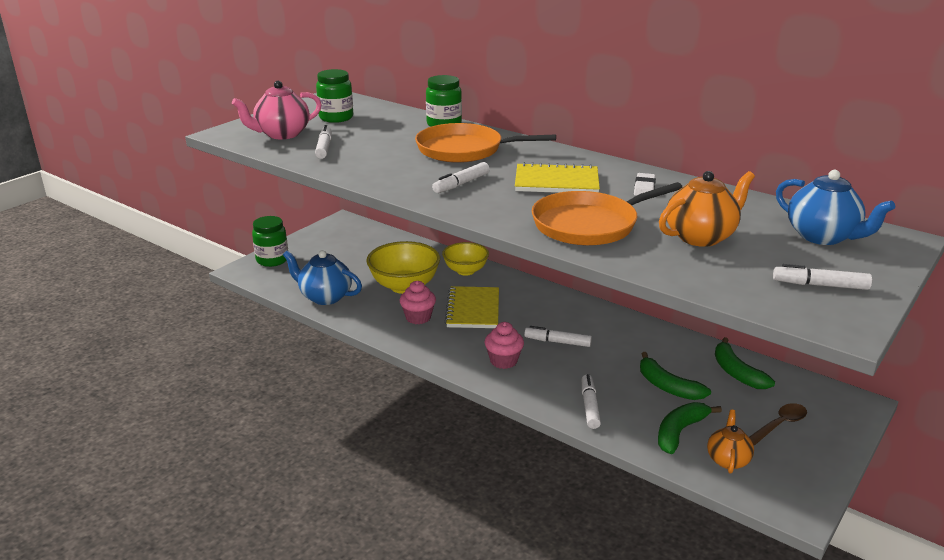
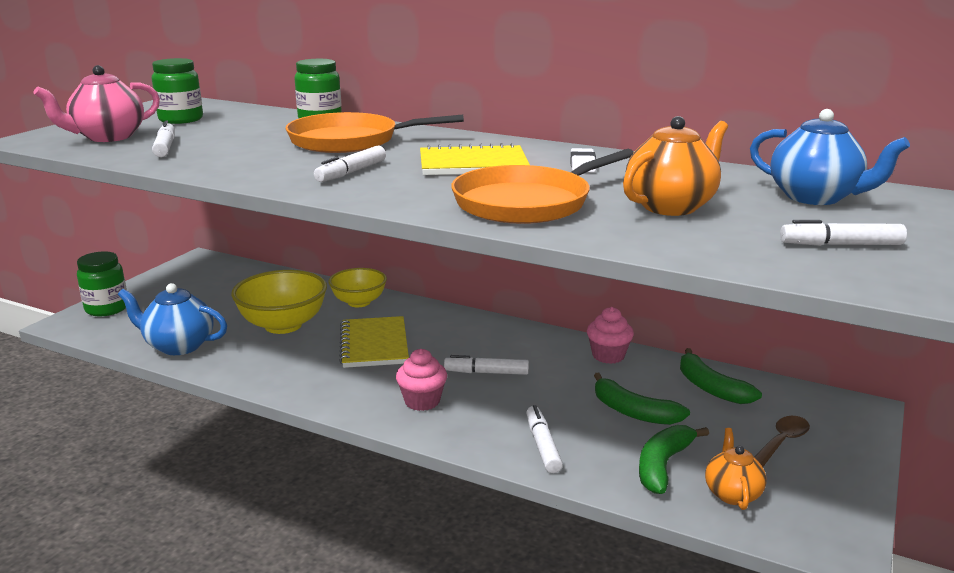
camera: 10 degrees left, 5 degrees down
(418, 317) = (304, 360): pink cupcake -> pink cupcake (608, 356)

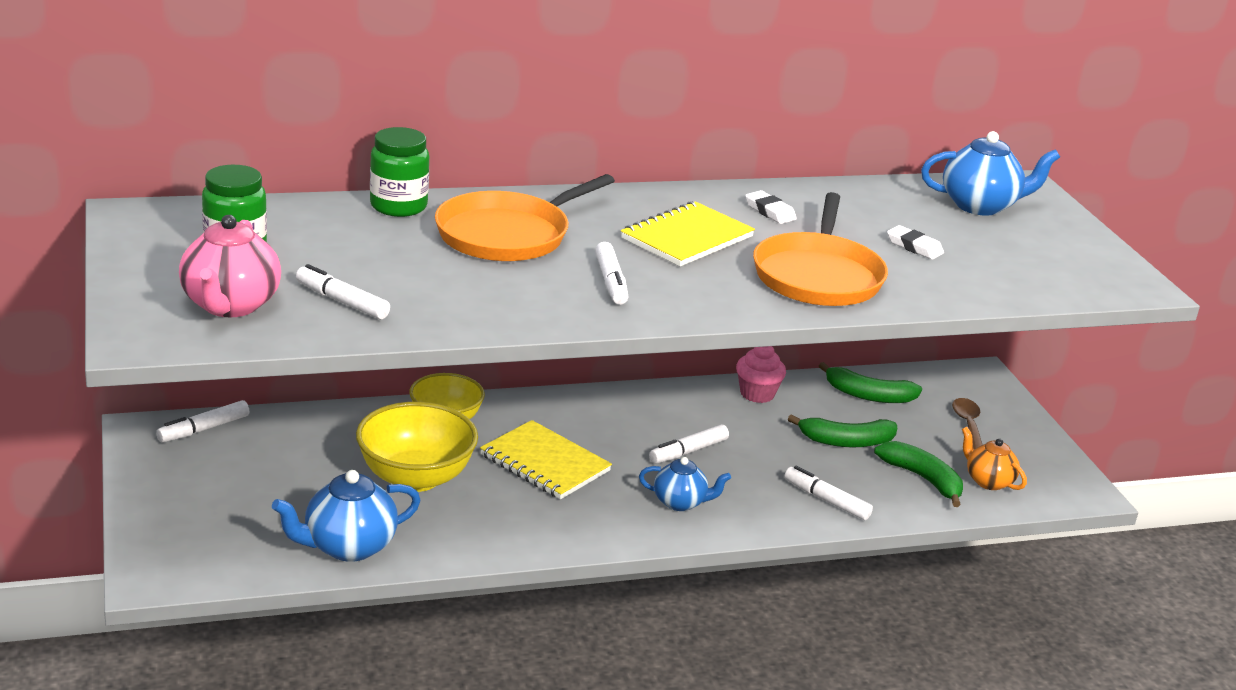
camera: 45 degrees left, 5 degrees up
(107, 308) = (165, 540): green jar -> none
(422, 401) = (680, 502): pink cupcake -> blue teapot
(663, 465) = (923, 479): green banana -> green banana turned 150 degrees clockwise
(671, 206) = (914, 247): orange teapot -> white eraser
(840, 245) = (1064, 256): white marker -> white marker (203, 429)

